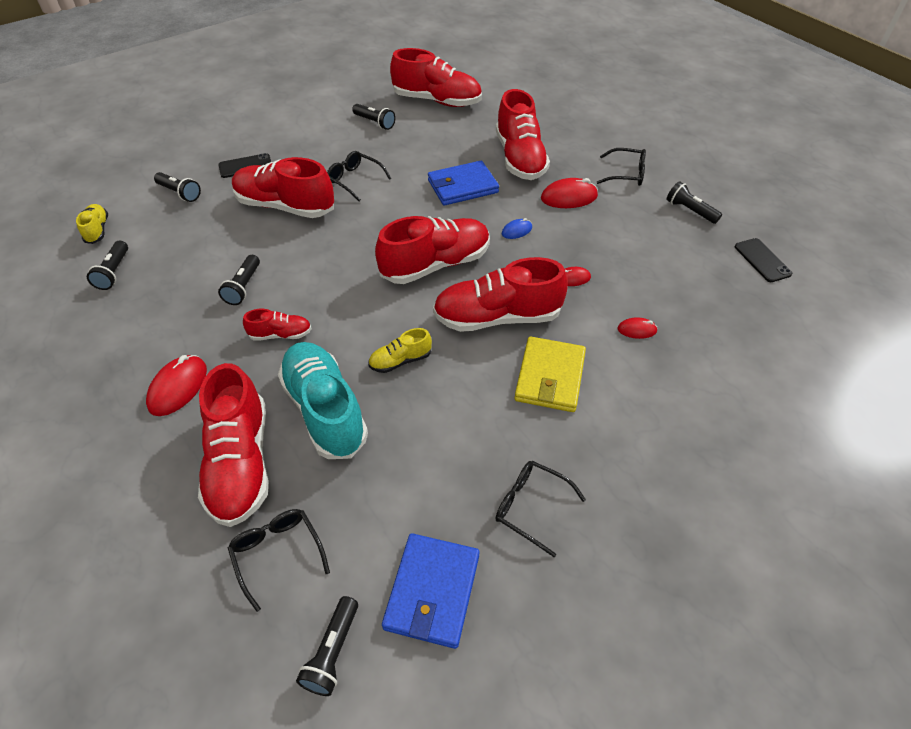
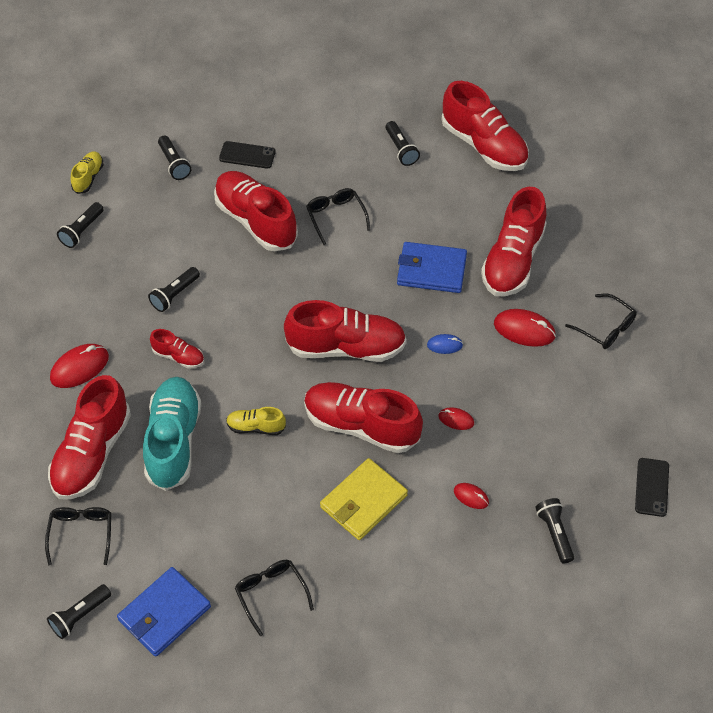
camera: 30 degrees right, 5 degrees up
(689, 211) = (631, 400): black flashlight -> black flashlight (554, 533)

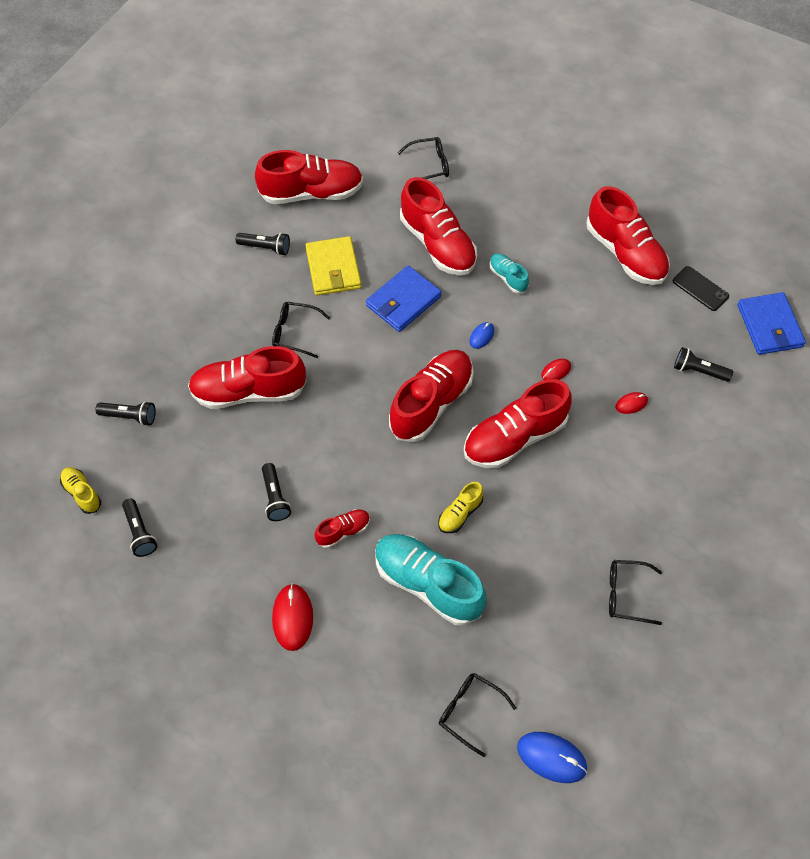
camera: 55 degrees left, 5 degrees up
(79, 616) = (551, 758): black flashlight -> blue mouse
(92, 454) = (393, 657): red shoe -> red shoe (625, 253)
(164, 613) = (592, 687): blue wallet -> blue wallet (769, 326)
(247, 155) = (171, 356): black phone -> none
(363, 501) = (585, 478): yellow wallet -> yellow wallet (333, 268)
(524, 330) = (508, 277): red mouse -> turquoise shoe
(606, 328) = (545, 228): black glasses -> black glasses (429, 165)

